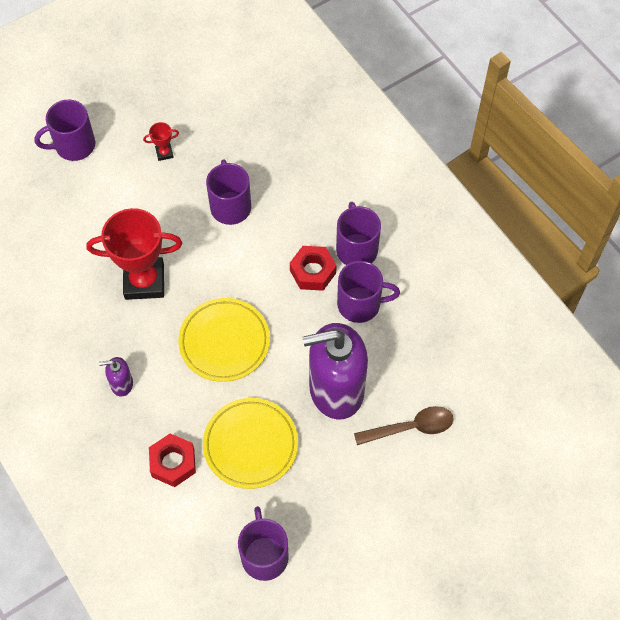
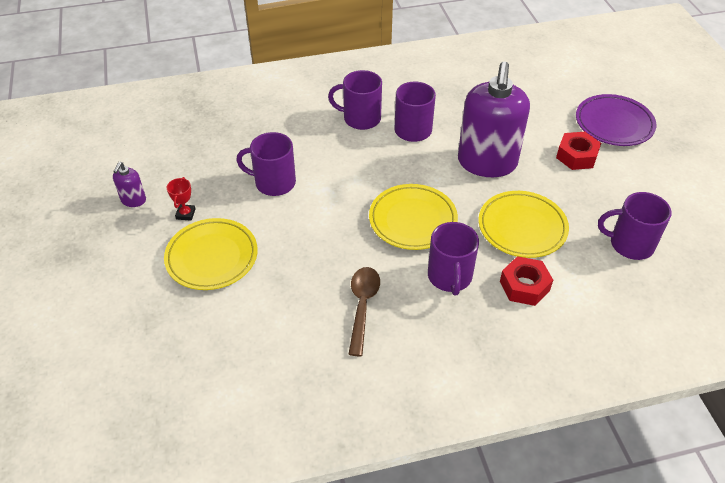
camera: 70 degrees left, 15 degrees down
(73, 145) = (126, 282): purple mug -> purple mug (450, 277)
(121, 195) = (212, 257): none -> yellow plate
(121, 384) = (427, 306): purple soap dispenser -> purple soap dispenser (133, 200)
(144, 281) = (320, 262): red trophy -> none
(313, 272) = (369, 148): red nut -> red nut (576, 156)
(411, 427) = (535, 130): brown spoon -> brown spoon (362, 306)
(460, 513) = (614, 124): none -> purple plate

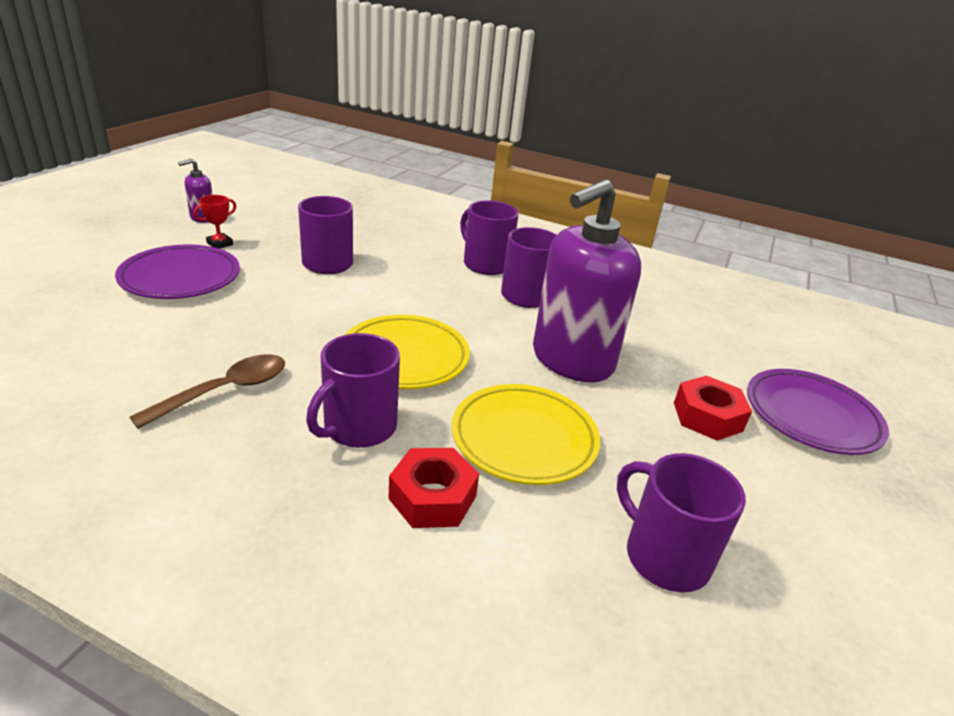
camera: 35 degrees right, 15 degrees down
(212, 257) = (180, 278): yellow plate -> purple plate

